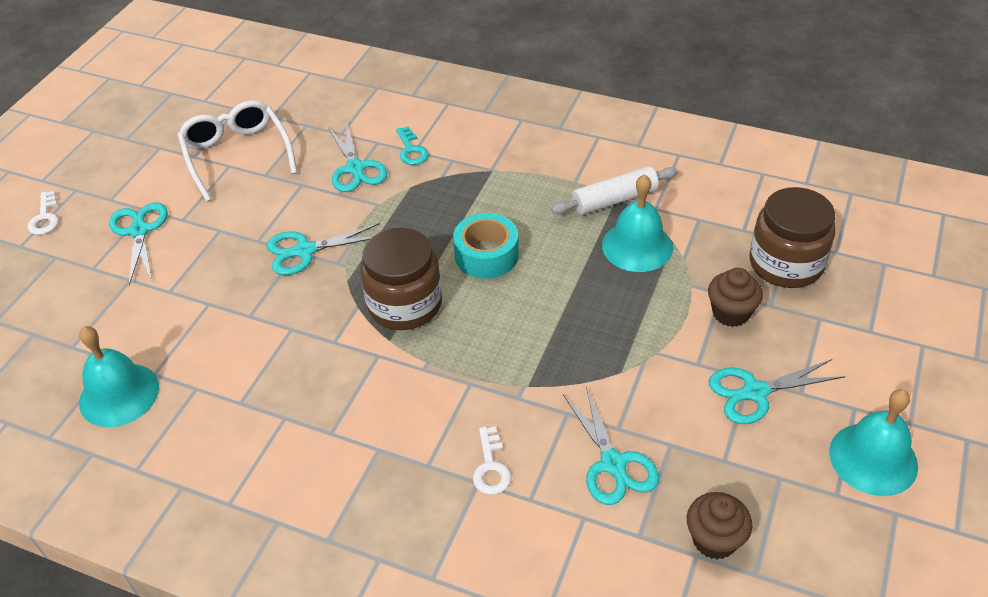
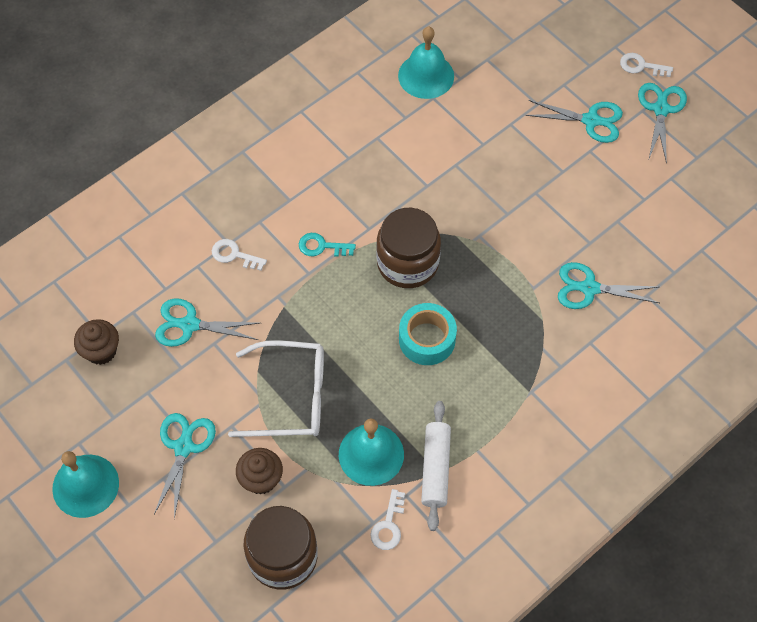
camera: 115 degrees right, 15 degrees up
(237, 155) = (655, 208): white glasses -> white glasses (290, 397)
(305, 251) = (505, 219): turquoise scissors -> turquoise scissors (661, 109)
(411, 150) = (592, 340): turquoise key -> turquoise key (322, 246)
(692, 208) = (388, 525): none -> white key

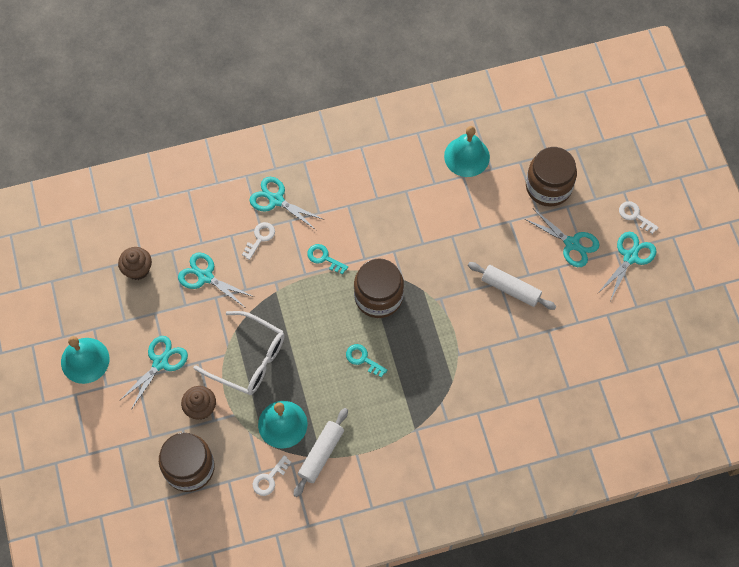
camera: 25 degrees right, 5 degrees up
(234, 255) = (260, 238): white key -> white key turned 75 degrees clockwise
(427, 339) = (363, 359): turquoise tape -> turquoise key
(532, 72) = (548, 186): none -> brown jar
(551, 194) = (510, 289): none -> white rolling pin
(589, 288) = (499, 372): turquoise scissors -> turquoise scissors (276, 200)

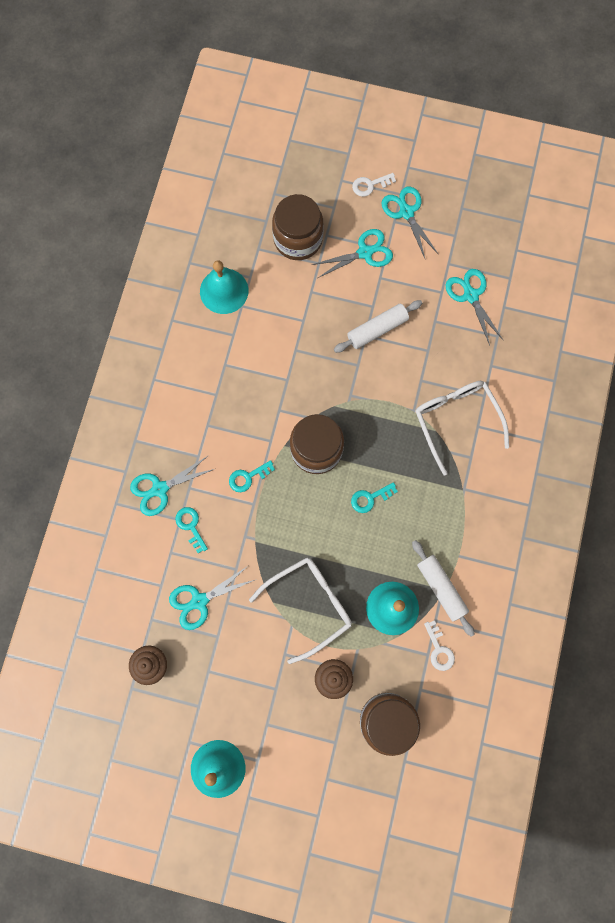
camera: 60 degrees left, 10 degrees up
(160, 362) = (264, 693): turquoise scissors -> turquoise scissors (471, 295)
(260, 238) = (190, 526): white key -> turquoise key
(471, 393) = (456, 421): none -> white glasses

